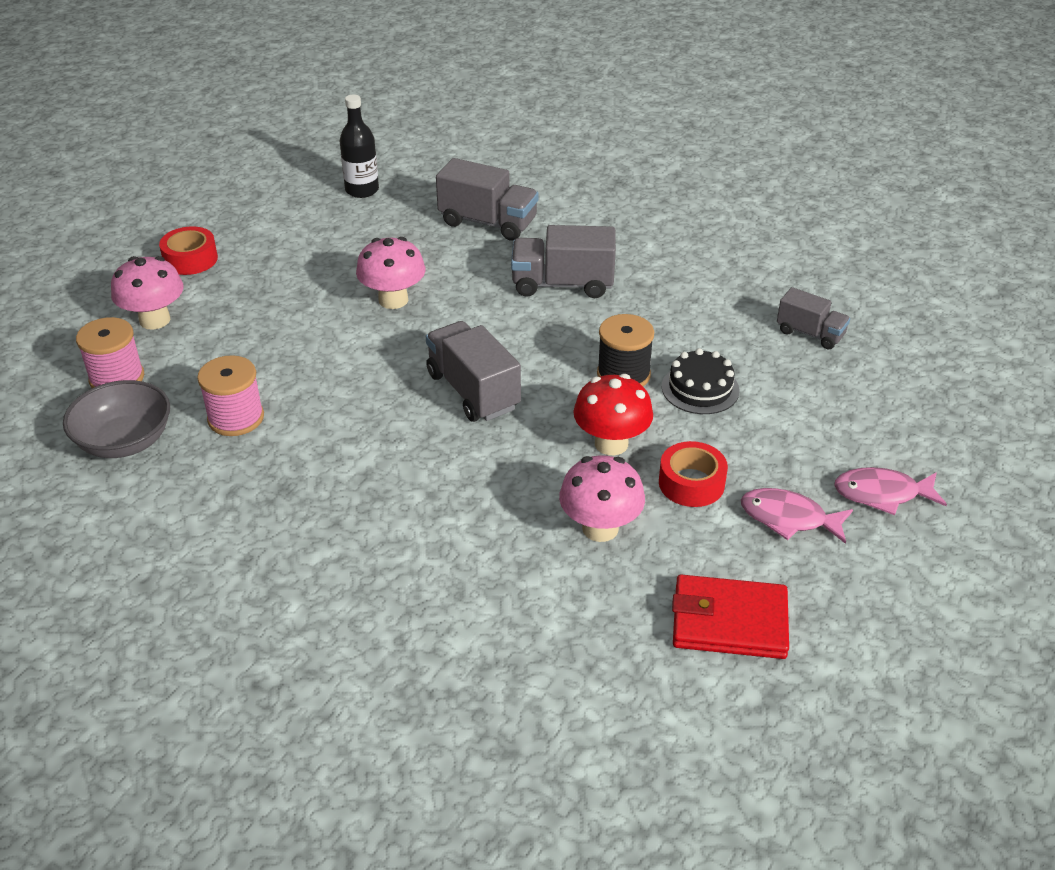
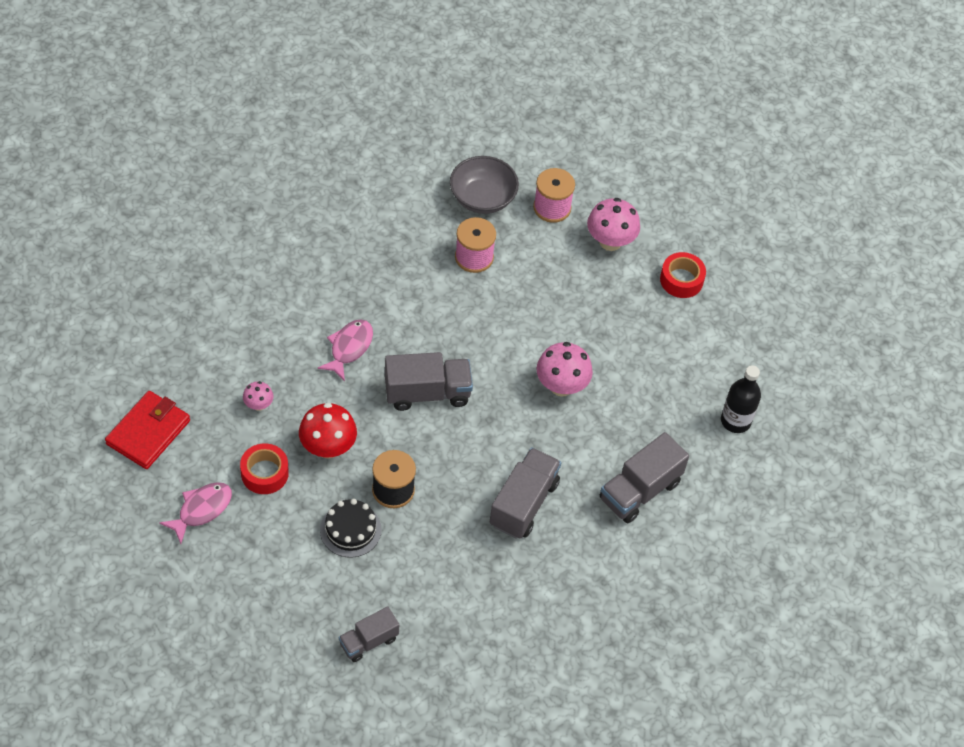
camera: 110 degrees right, 15 degrees up
(600, 528) = (258, 405): pink mushroom -> pink mushroom, size x0.54
(882, 494) = (186, 577): pink fish -> pink fish (349, 348)

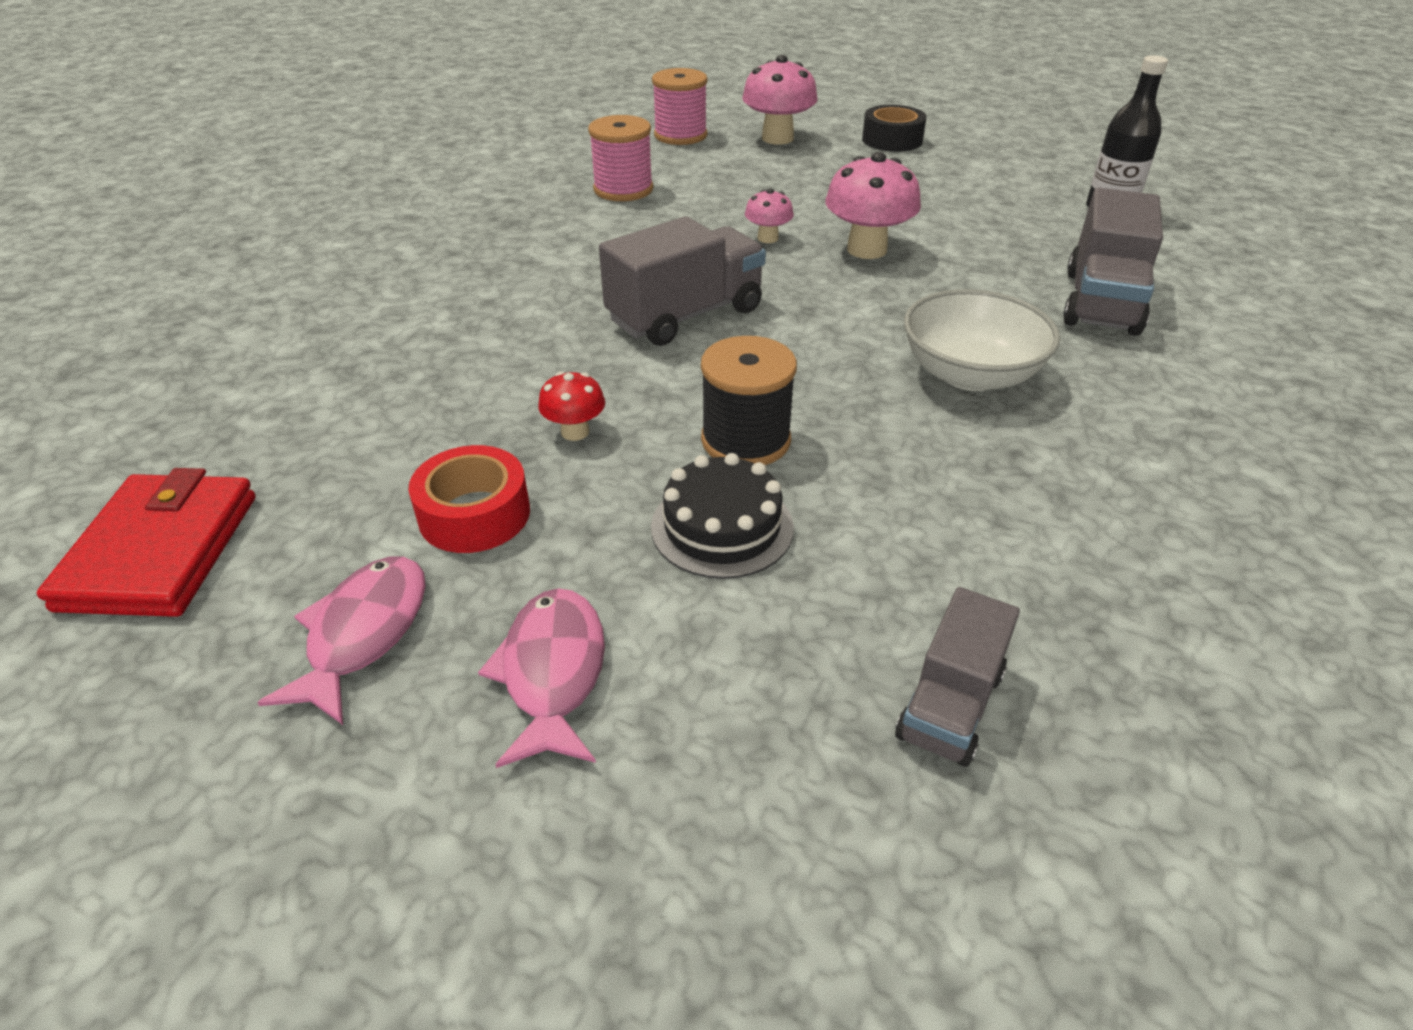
camera: 25 degrees left, 15 degrees down
(258, 405) = (395, 426): pink mushroom -> pink mushroom (767, 238)
(328, 447) = (575, 432): red mushroom -> red mushroom, size x0.54
(349, 348) = (514, 312): pink fish -> pink fish (553, 673)
(482, 198) = (587, 150): grey bowl -> none
(523, 503) = (970, 374): grey truck -> white bowl
(681, 280) = (892, 140): red tape -> black tape

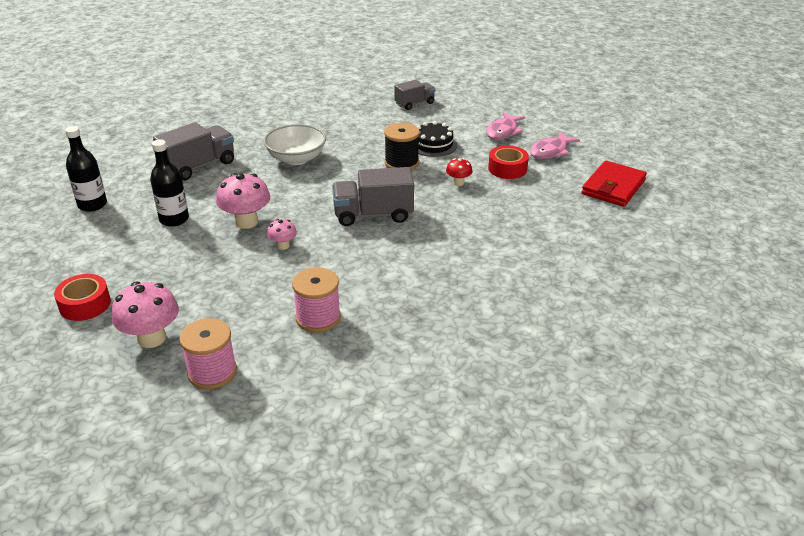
camera: 150 degrees left, 5 degrees down
(892, 140) = (85, 304): black tape -> red tape
(969, 225) = (174, 219): none -> black bottle

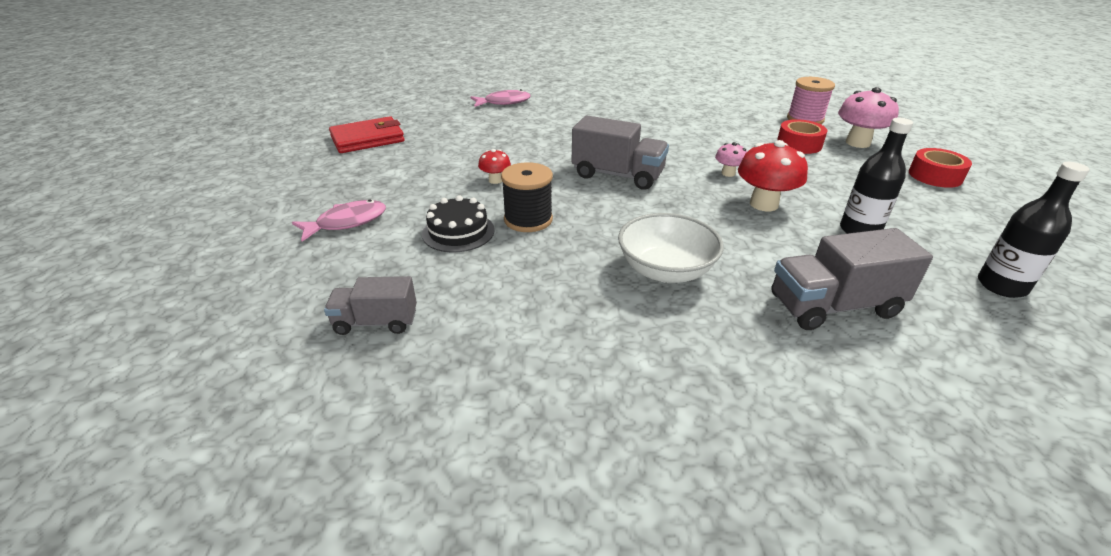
camera: 150 degrees left, 0 degrees up
(246, 222) = (764, 204): pink mushroom -> red mushroom
(318, 318) = (717, 125): pink spool -> none
(507, 169) = (425, 179): red tape -> red tape (799, 144)
(550, 151) = (348, 183): pink fish -> pink fish (504, 102)

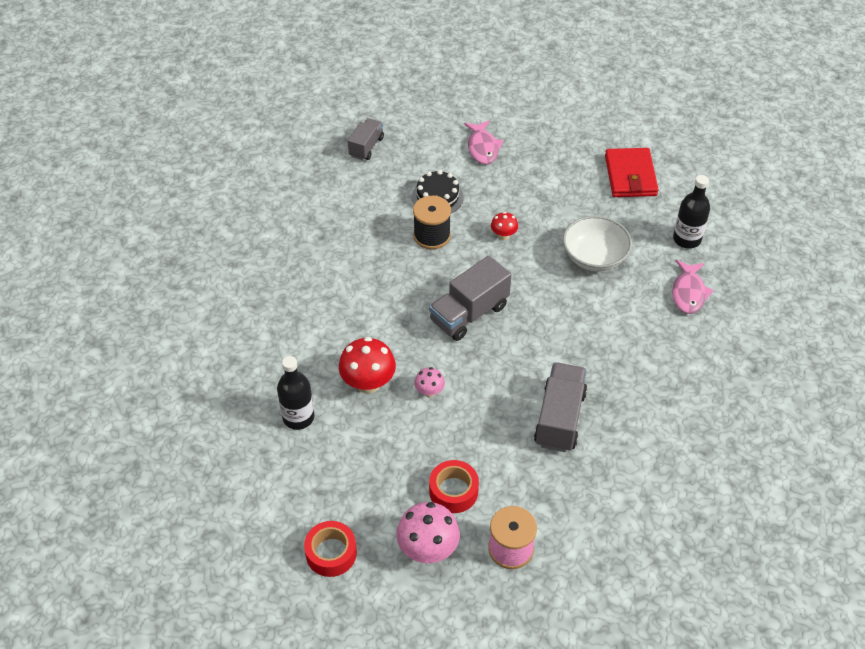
camera: 115 degrees right, 15 degrees up
(665, 270) = (329, 280): white bowl -> white bowl (594, 257)
(834, 306) = (245, 340): grey truck -> grey truck (559, 418)
(1001, 286) = (196, 445): black bottle -> black bottle (687, 239)

